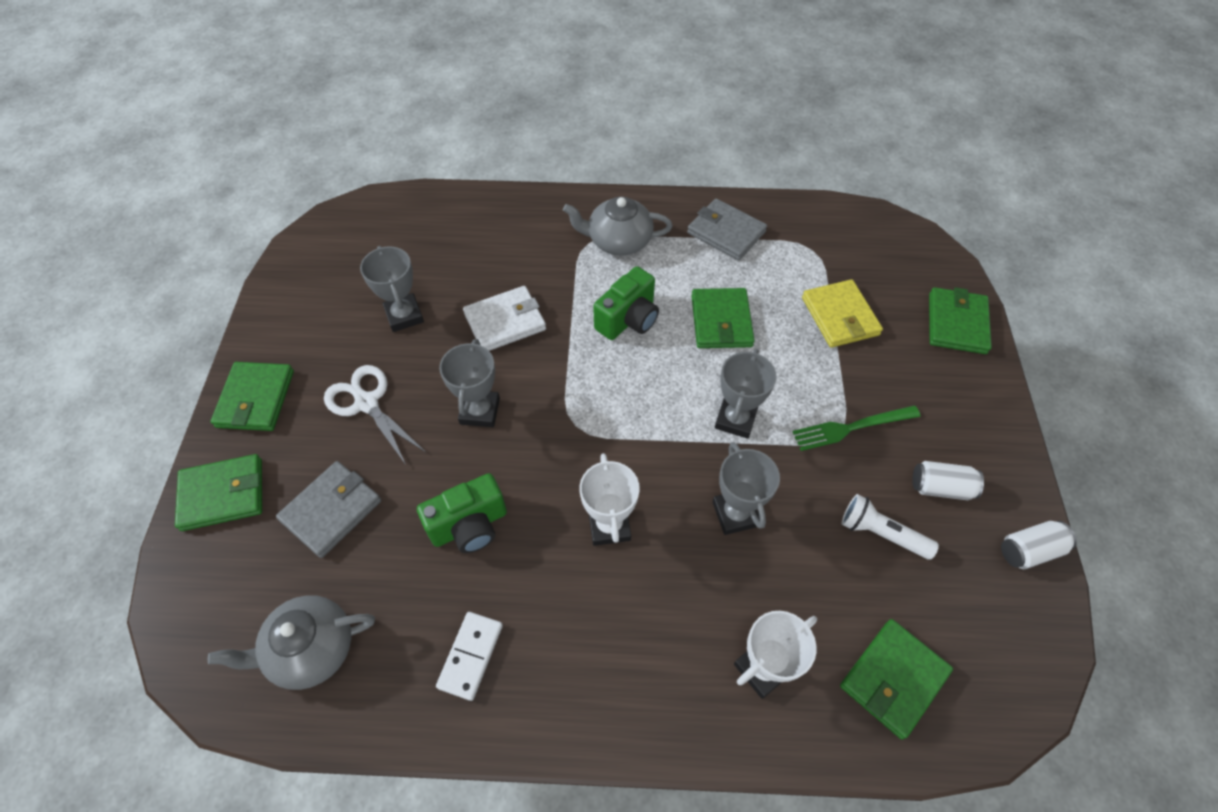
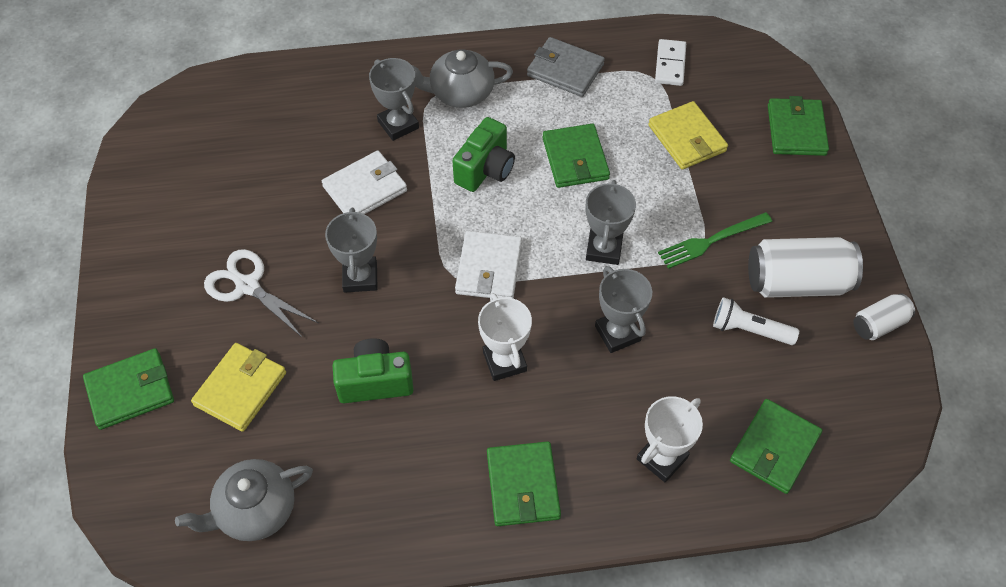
camera: 10 degrees left, 0 degrees up
(256, 399) = (135, 298): green wallet -> green wallet (523, 485)
(331, 510) = (240, 389): grey wallet -> yellow wallet
(404, 316) = (263, 197): grey trophy -> grey trophy (398, 125)
(469, 526) = (375, 382): green camera -> green camera turned 150 degrees counterclockwise
(471, 656) = (403, 491): white domino -> white domino (670, 64)
(612, 421) = (489, 268): none -> white wallet
(940, 487) = (797, 282): white can -> white can, size x1.85

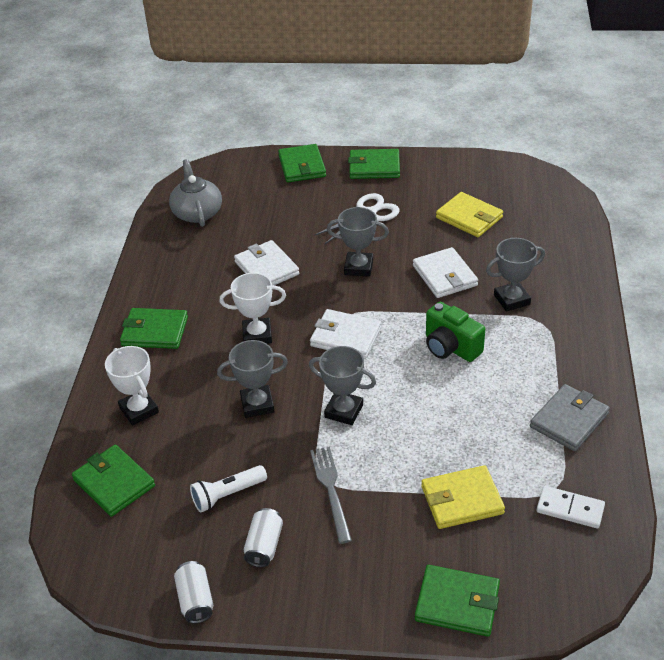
camera: 105 degrees right, 15 degrees down
(240, 389) = (285, 209): yellow wallet -> yellow wallet (469, 217)
(375, 382) = (266, 268): green camera -> white wallet
(460, 92) = (546, 342): grey teapot -> none
(575, 158) = (451, 409): green wallet -> green wallet (374, 167)
(711, 241) = (331, 490): green fork -> grey fork
(749, 330) = (227, 495): white flashlight -> white flashlight turned 150 degrees counterclockwise
(797, 282) = (264, 546): white can -> white can, size x0.54

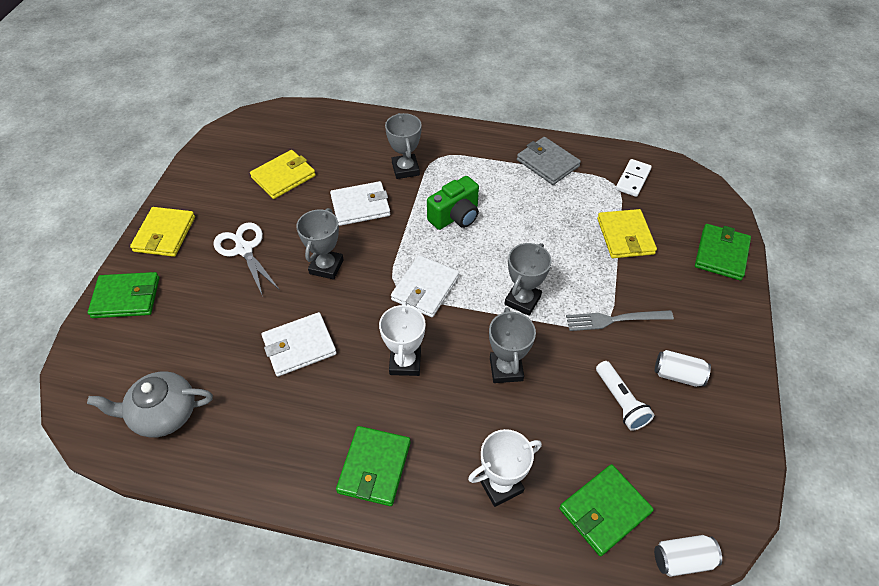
camera: 85 degrees left, 10 degrees up
(196, 600) = (741, 433): white can -> white can (682, 559)
(374, 167) = (165, 234): green wallet -> yellow wallet

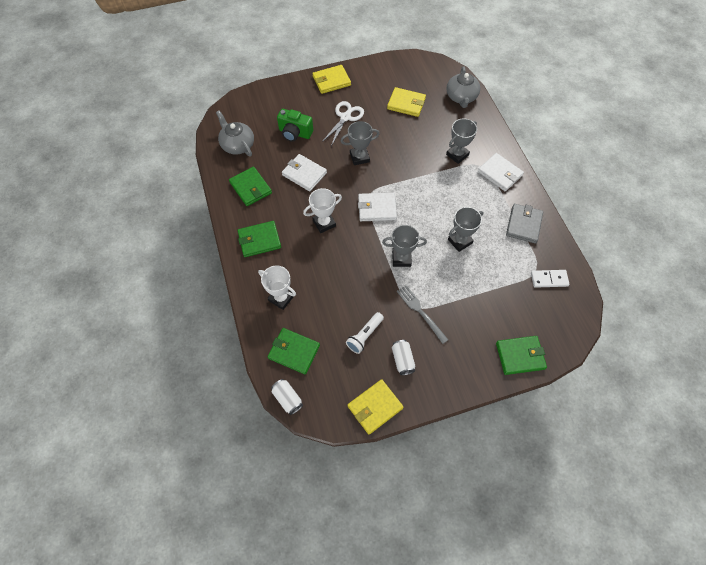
camera: 60 degrees right, 10 degrees up
(126, 297) = (286, 92): green wallet -> green wallet (251, 188)
(323, 123) = (461, 97): none -> grey teapot
(360, 206) = (412, 149): white wallet -> white wallet (500, 173)
(455, 216) = (439, 197): green camera -> green camera (295, 133)
(506, 369) = (350, 271): grey trophy -> grey trophy (460, 241)
(625, 236) = (492, 293): yellow wallet -> yellow wallet (375, 407)

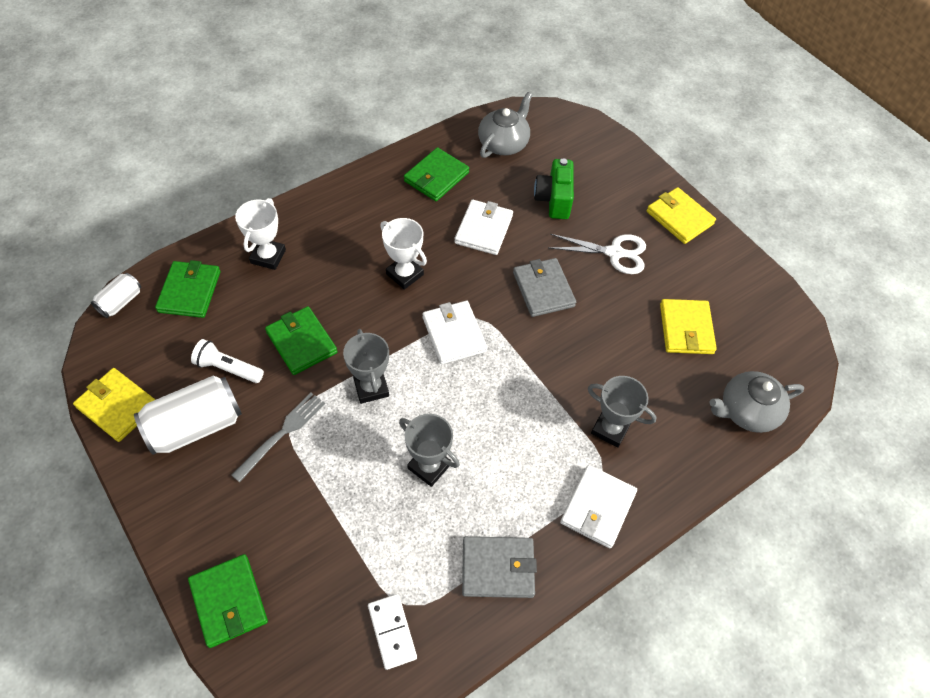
camera: 70 degrees right, 5 degrees down
(259, 240) = (353, 209): green wallet -> green wallet (301, 342)
(359, 157) = (543, 289): grey trophy -> grey wallet
(402, 360) = (196, 426): white can -> white can, size x1.85

